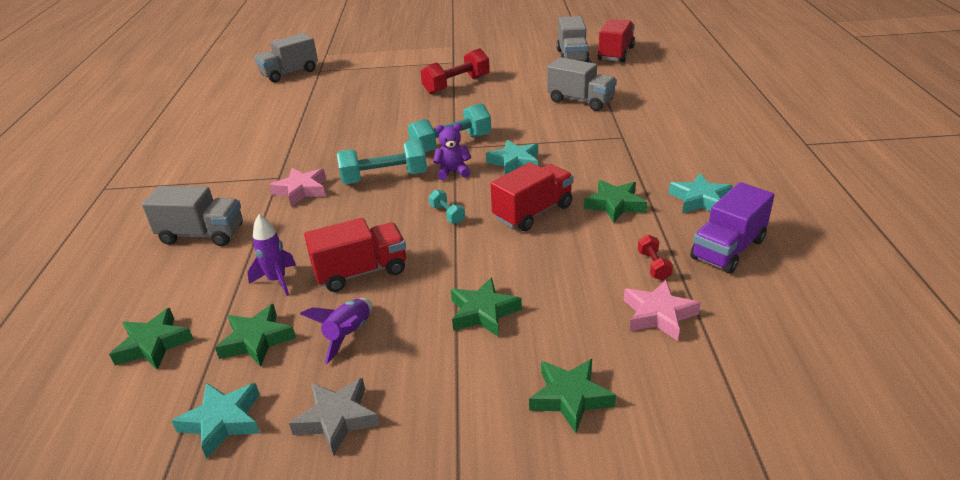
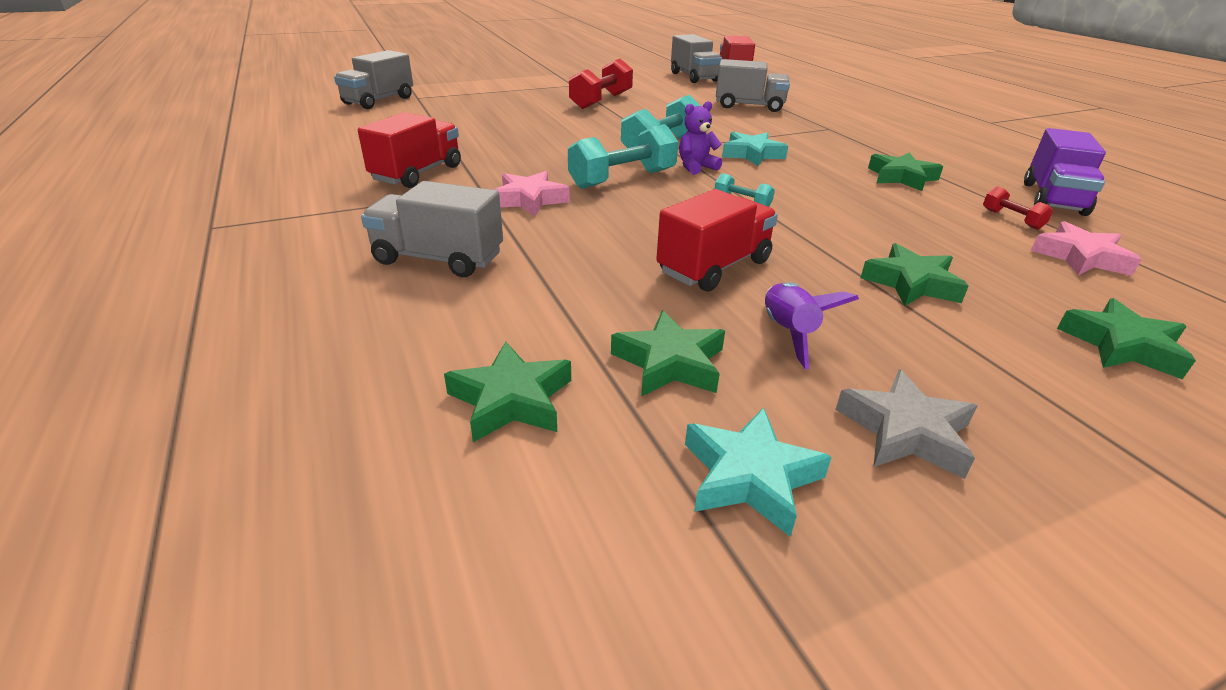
camera: 25 degrees left, 0 degrees up
(202, 235) = (438, 259): grey truck -> grey truck turned 150 degrees counterclockwise
(277, 280) = (613, 292): purple rocket -> none
(533, 212) = (831, 191): red truck -> red truck (417, 173)
(700, 200) = (970, 166): turquoise star -> none

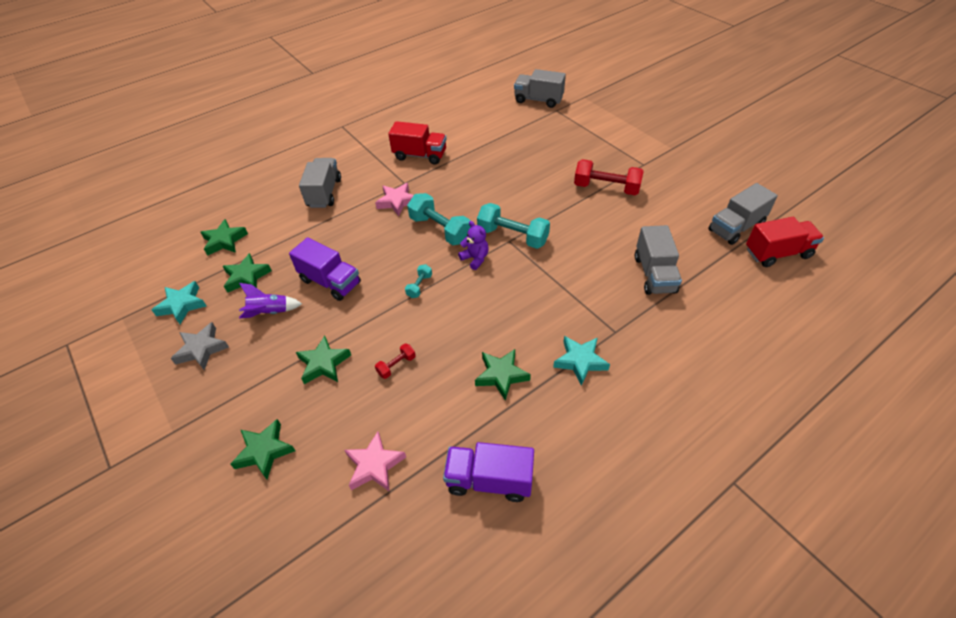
camera: 80 degrees right, 15 degrees up
(714, 267) = (330, 282): red truck -> purple truck
(752, 154) = (516, 285): turquoise star -> turquoise star (580, 361)
(1011, 219) = (433, 437): red dumbbell -> red dumbbell (396, 365)

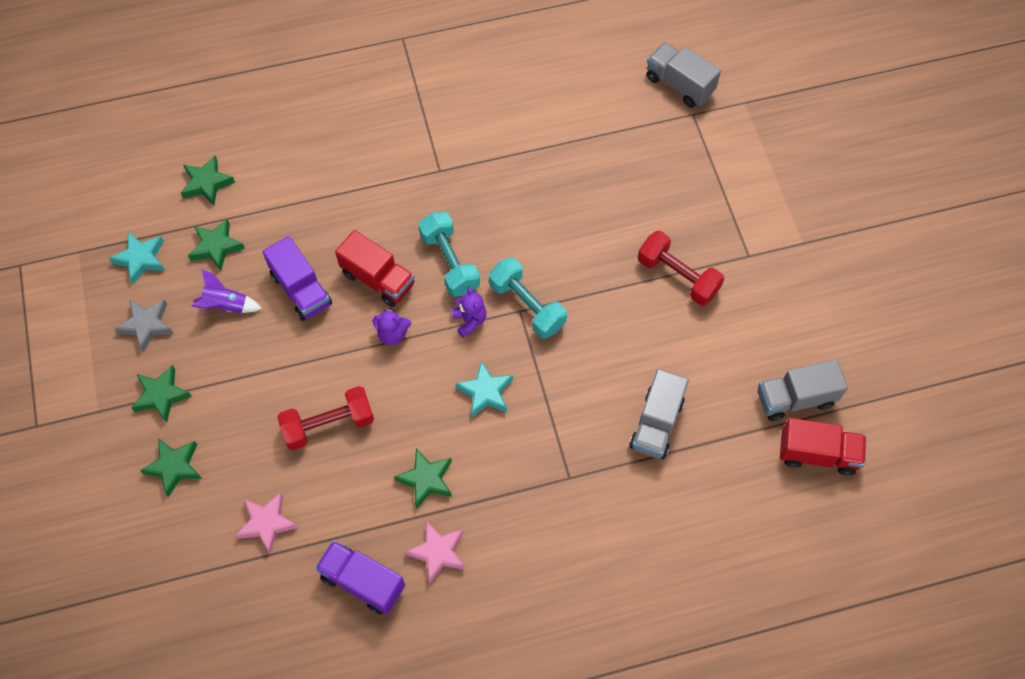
camera: 20 degrees right, 15 degrees up
(323, 364) = (259, 393): green star -> green star (161, 395)
(324, 193) = (340, 151): grey truck -> none
(396, 365) = (329, 424): red dumbbell -> red dumbbell, size x2.06
(397, 202) = (418, 199): pink star -> pink star (438, 552)
(419, 286) = (392, 334): turquoise dumbbell -> purple teddy bear
(420, 155) = (478, 130): red truck -> red truck (378, 279)
(580, 361) = (513, 497): turquoise star -> turquoise star (485, 392)

